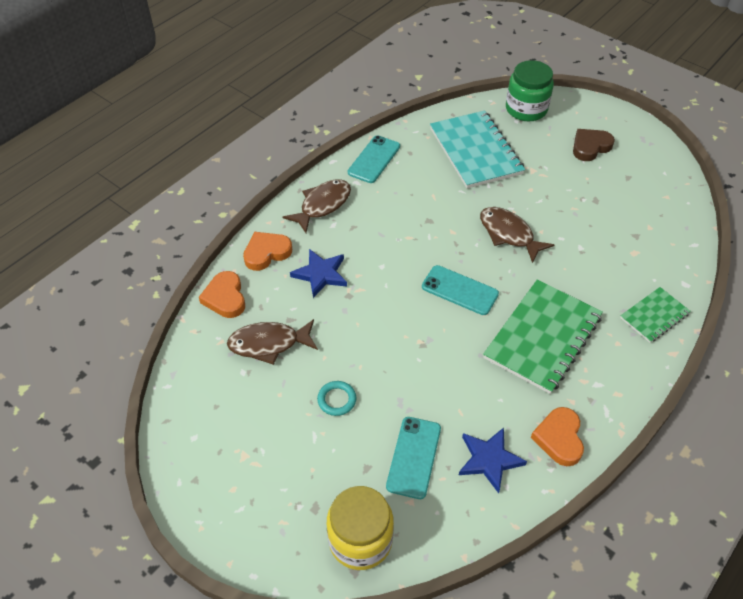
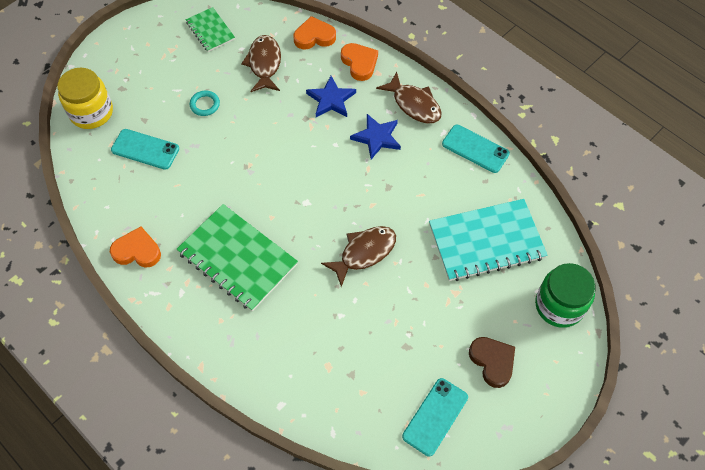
camera: 95 degrees right, 10 degrees up
(459, 290) = (299, 201): turquoise phone -> turquoise phone (435, 416)
(489, 460) = (131, 198): blue star -> blue star (377, 137)
(654, 316) = (245, 362): green notebook -> green notebook (210, 30)

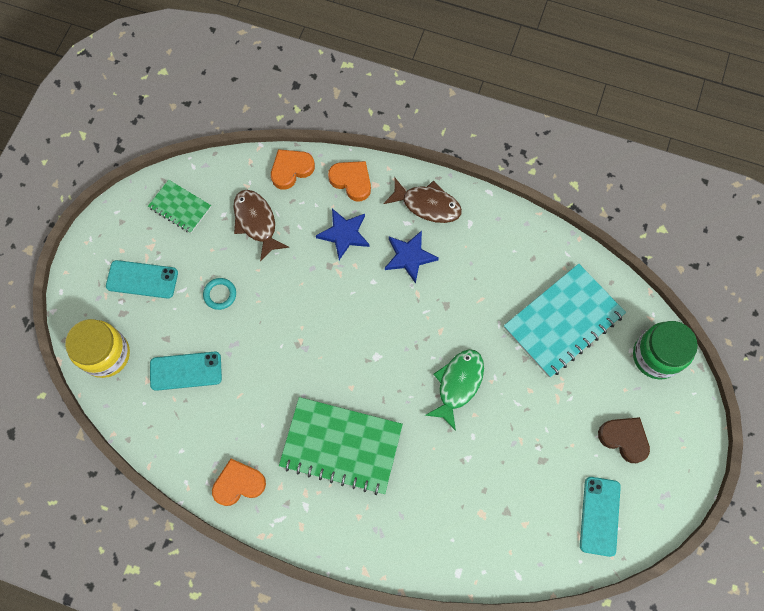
camera: 25 degrees left, 10 degrees up
(364, 253) = (458, 384): brown fish -> green fish
(475, 149) = (508, 228): turquoise phone -> turquoise phone (142, 279)

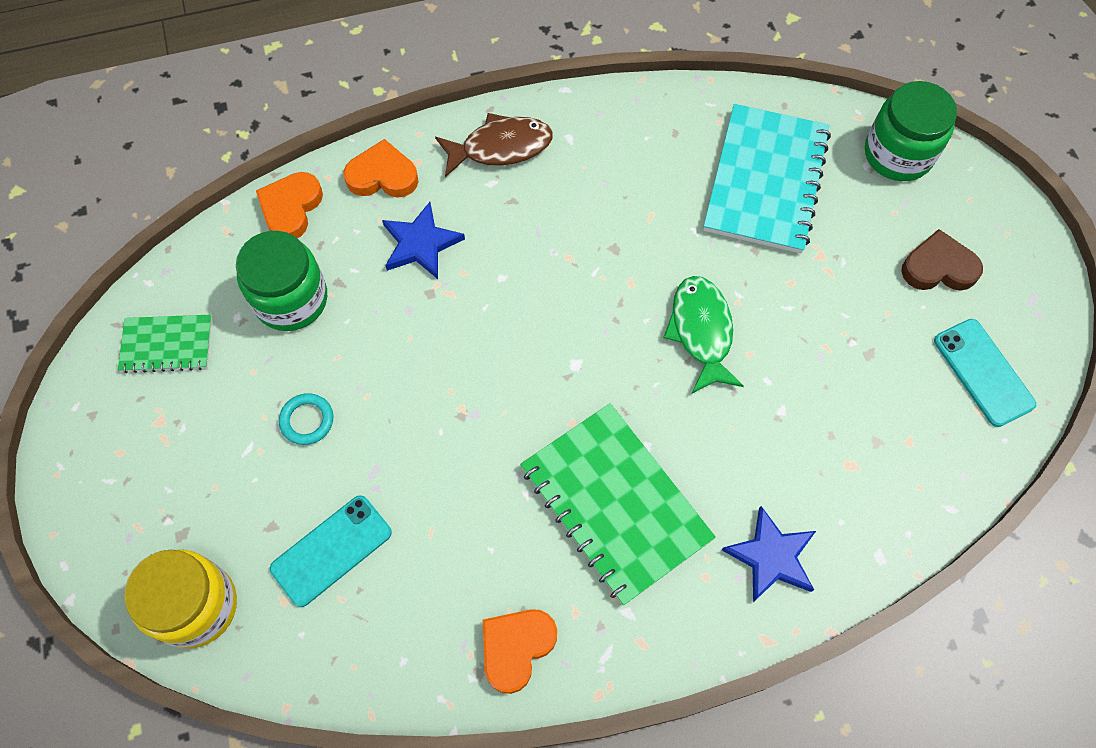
camera: 35 degrees left, 5 degrees down
(142, 279) = (178, 471): turquoise phone -> none
(256, 222) = (291, 299): brown fish -> green jar
(341, 446) = (615, 503): green notebook -> green notebook turned 75 degrees clockwise
(409, 257) = (525, 220): blue star -> blue star (771, 556)

